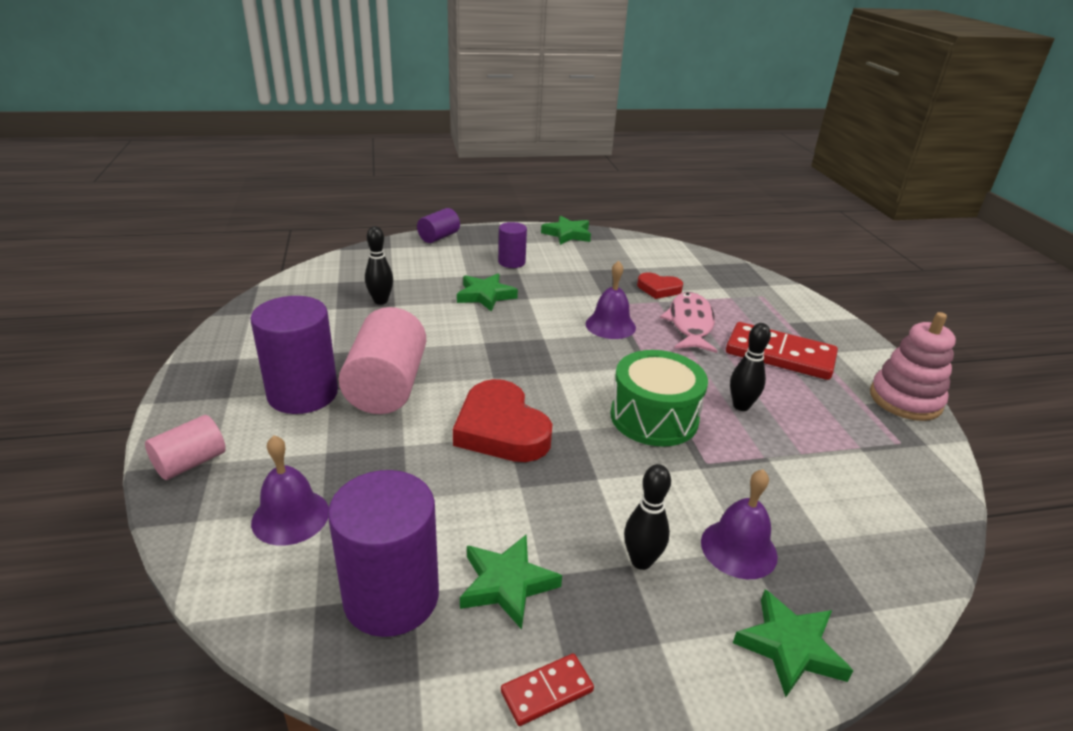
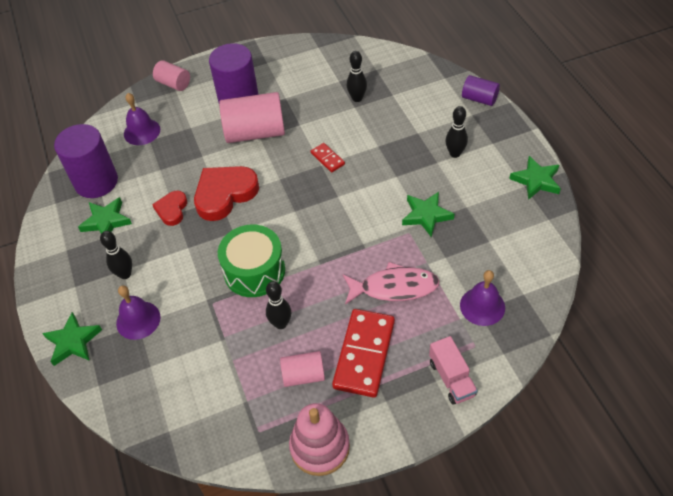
camera: 85 degrees right, 20 degrees up
(485, 295) = (388, 150): green star -> green star (426, 215)
(511, 262) = (455, 153): purple cylinder -> black bowling pin
(547, 691) = (49, 246): red domino -> red domino (327, 159)
(610, 325) = (371, 233): purple bell -> purple bell (482, 306)
(658, 289) = (451, 261): red heart -> red heart (172, 210)
(801, 313) = (451, 378): none -> pink truck
(814, 398) = (303, 375): none -> pink cylinder

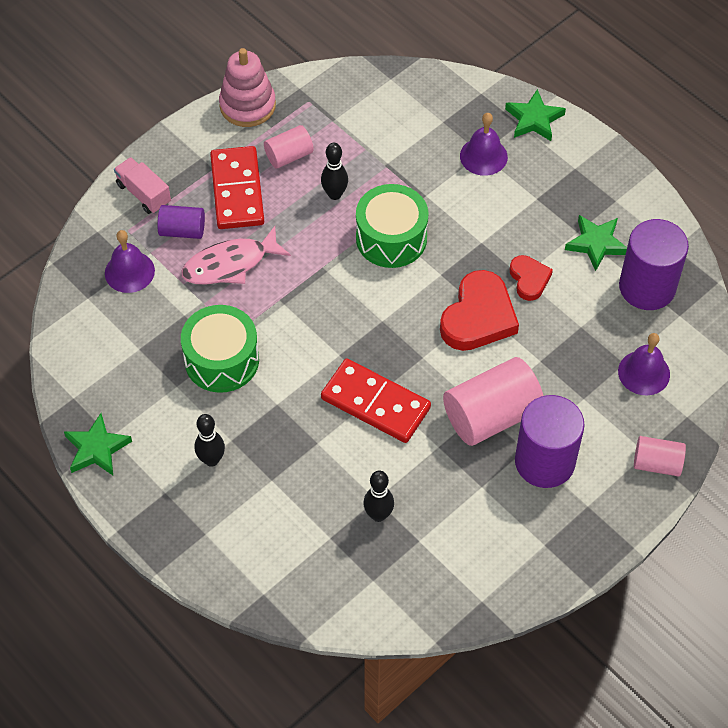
camera: 155 degrees right, 5 degrees up
(125, 274) = (530, 194): black bowling pin -> none
(327, 159) = (375, 403): red domino -> red domino, size x2.10
(426, 215) = (222, 360): green star -> green drum
(479, 99) = (202, 566): purple cylinder -> purple cylinder (182, 230)

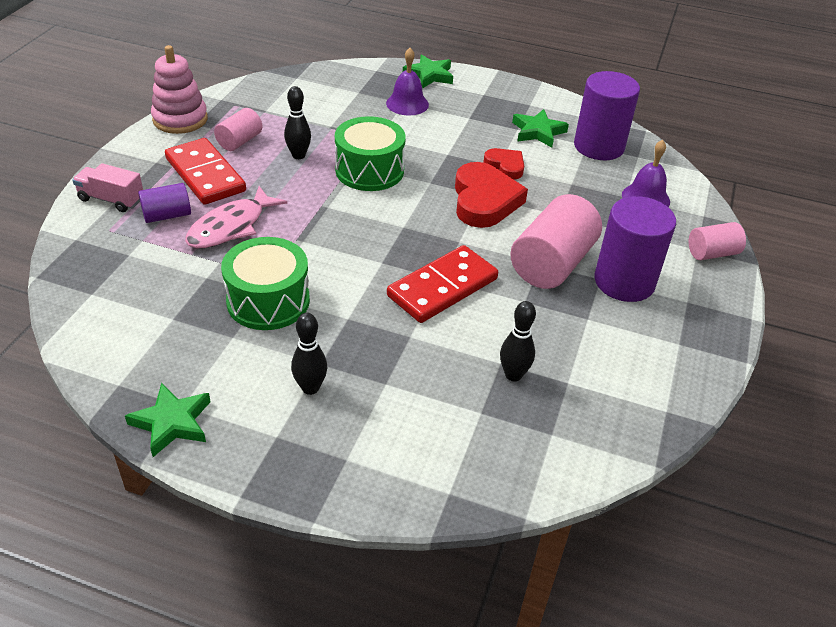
camera: 30 degrees left, 15 degrees down
(129, 271) = (128, 260): purple bell -> none
(375, 403) = (442, 287): red domino -> red domino turned 45 degrees counterclockwise

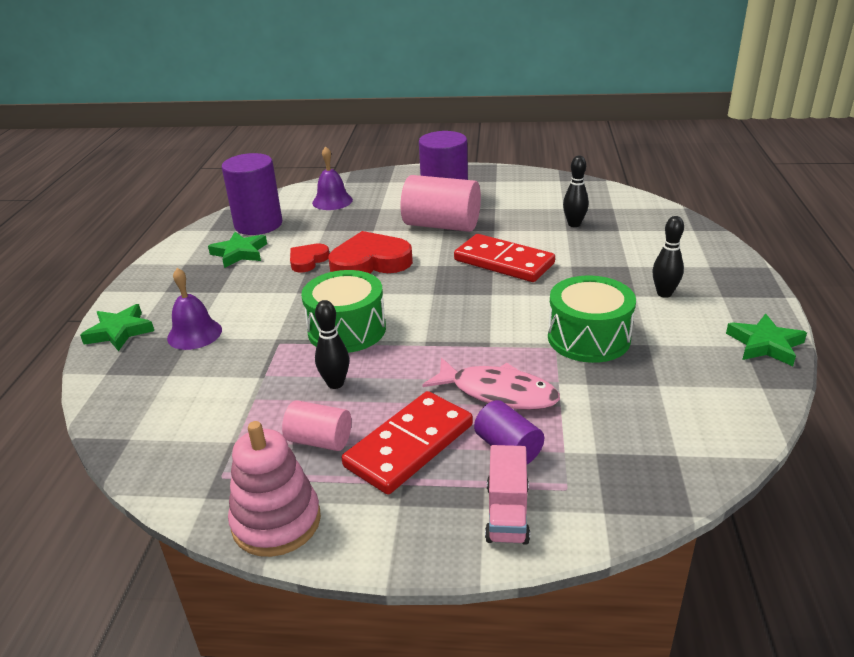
camera: 100 degrees left, 10 degrees down
(712, 253) = (391, 177): pink cylinder -> none

